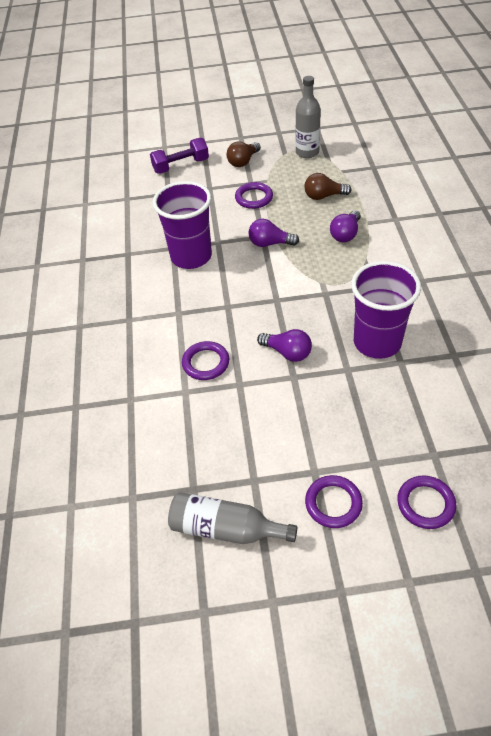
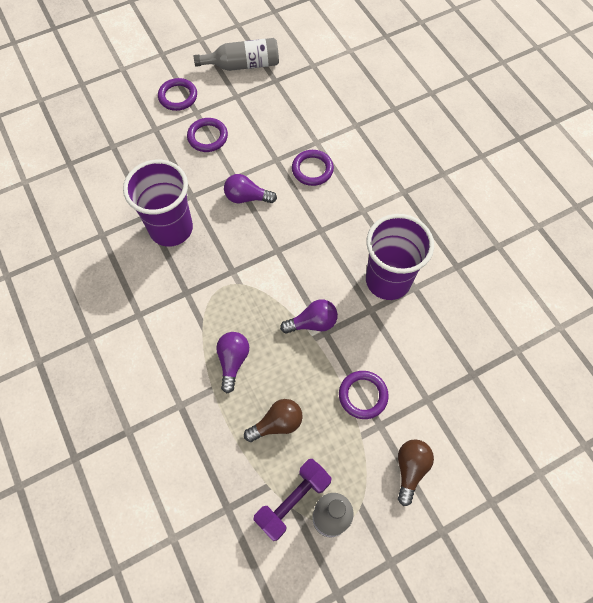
camera: 155 degrees right, 15 degrees up
(181, 166) = (489, 434): purple dumbbell -> purple dumbbell (293, 501)
(425, 504) = (116, 112): purple ring -> purple ring (207, 137)

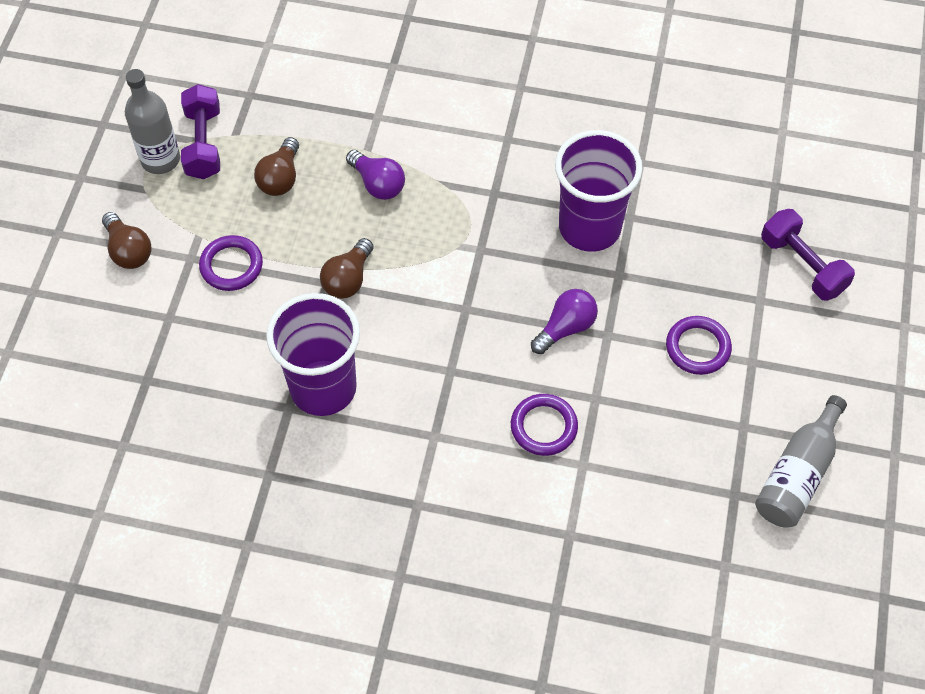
camera: 130 degrees right, 5 degrees down
(117, 124) = (802, 265): none -> purple dumbbell
(178, 96) = (798, 358): purple ring -> none
(312, 323) = (348, 279): purple light bulb -> brown light bulb

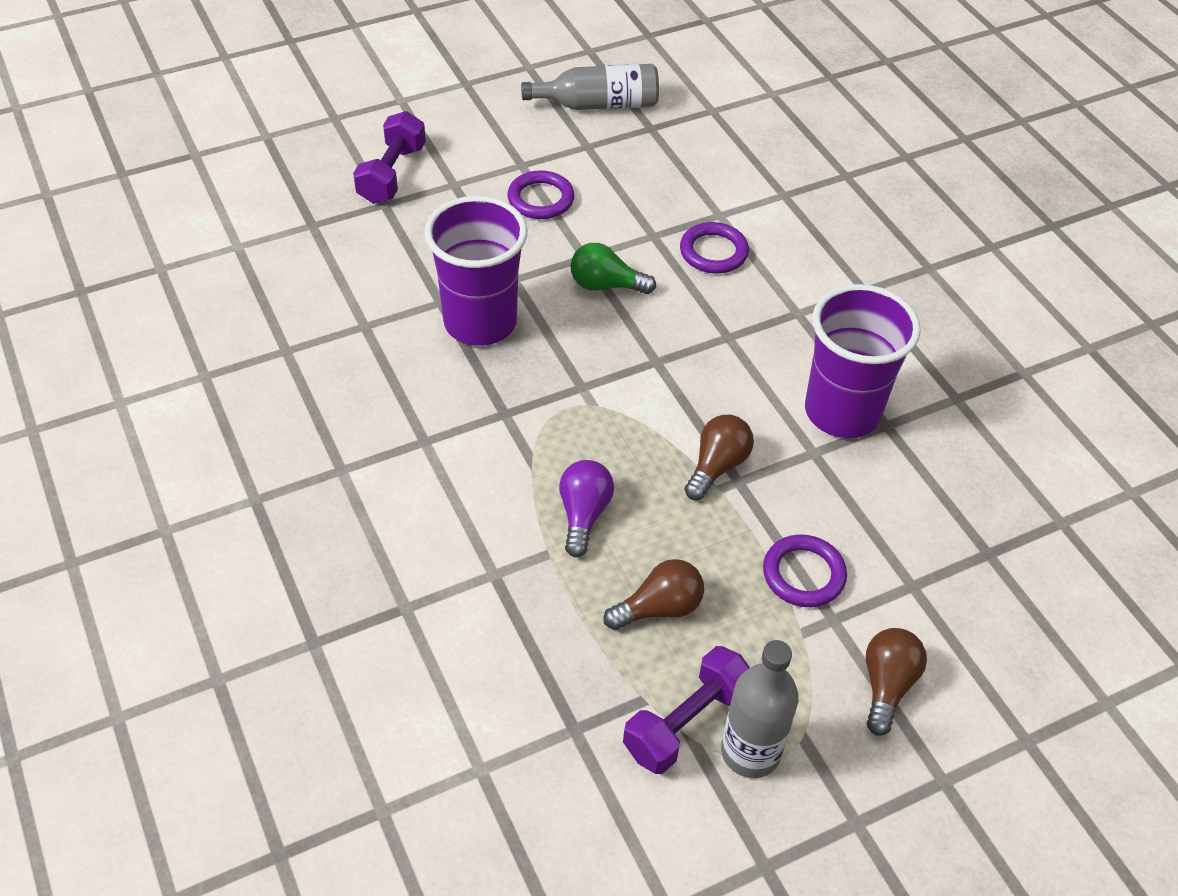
camera: 130 degrees left, 10 degrees down
(348, 279) = (717, 466): brown light bulb -> brown light bulb turned 45 degrees counterclockwise
(565, 328) = (606, 285): purple light bulb -> green light bulb

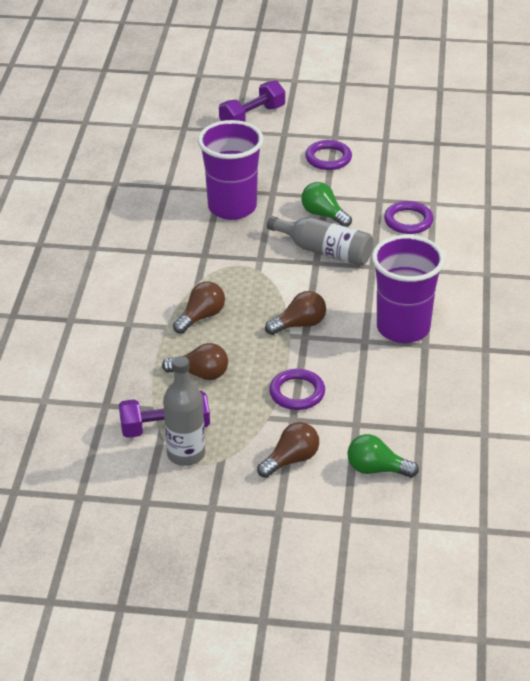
camera: 35 degrees right, 10 degrees down
(583, 515) = (201, 317): purple light bulb -> brown light bulb
(598, 104) = (415, 119): grey bottle -> grey bottle (325, 251)
(995, 642) = (377, 469): none -> green light bulb

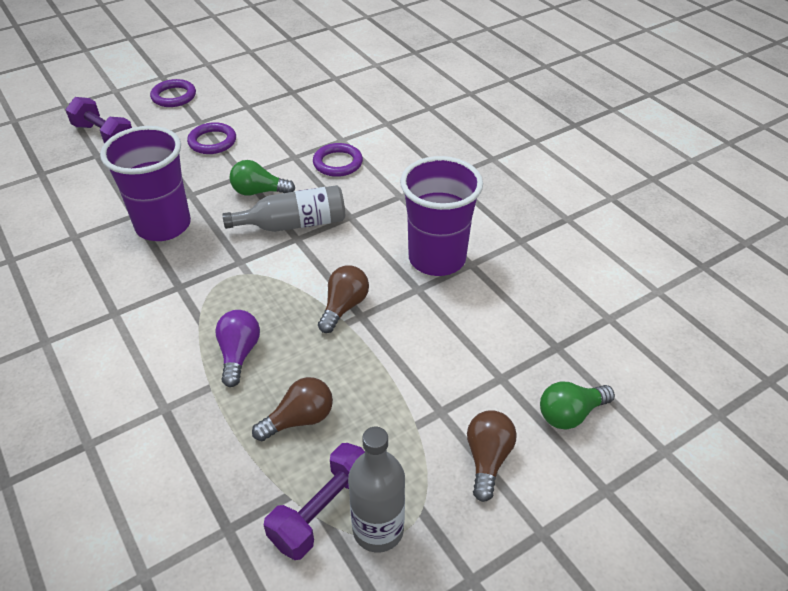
camera: 40 degrees left, 5 degrees up
(201, 317) = (239, 354): brown light bulb -> purple light bulb
(252, 117) = (104, 136): purple dumbbell -> purple dumbbell turned 60 degrees counterclockwise
(297, 393) = (415, 379): purple ring -> purple ring (174, 96)

